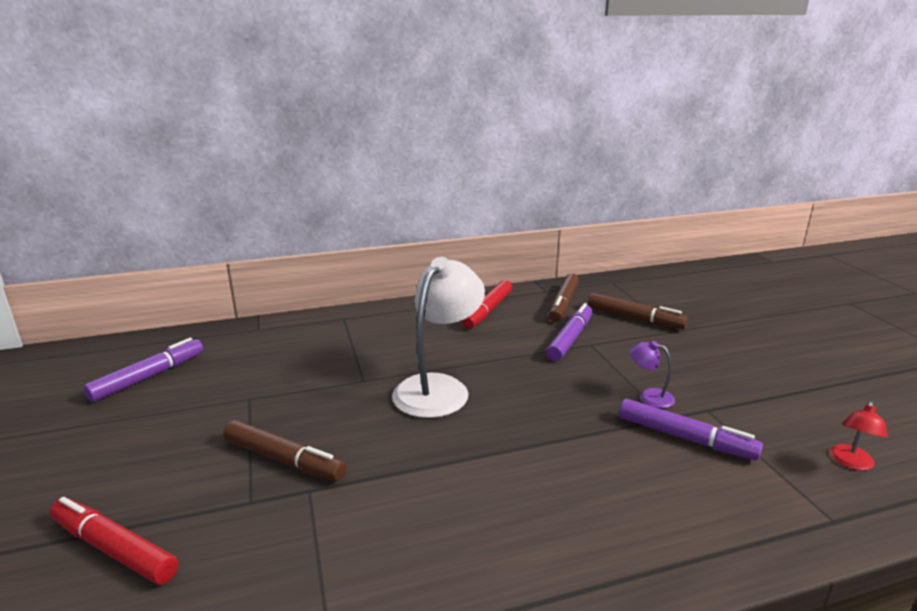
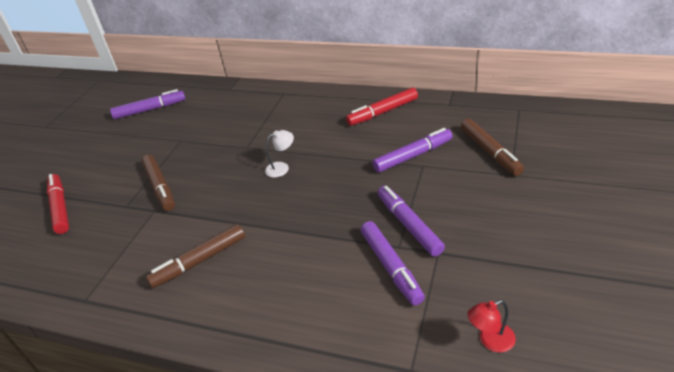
camera: 40 degrees right, 15 degrees up
(439, 387) = (282, 167): white lamp -> white lamp, size x0.44
(563, 304) = (448, 121): brown marker -> brown marker (199, 261)
(649, 396) = (409, 225): purple lamp -> purple marker

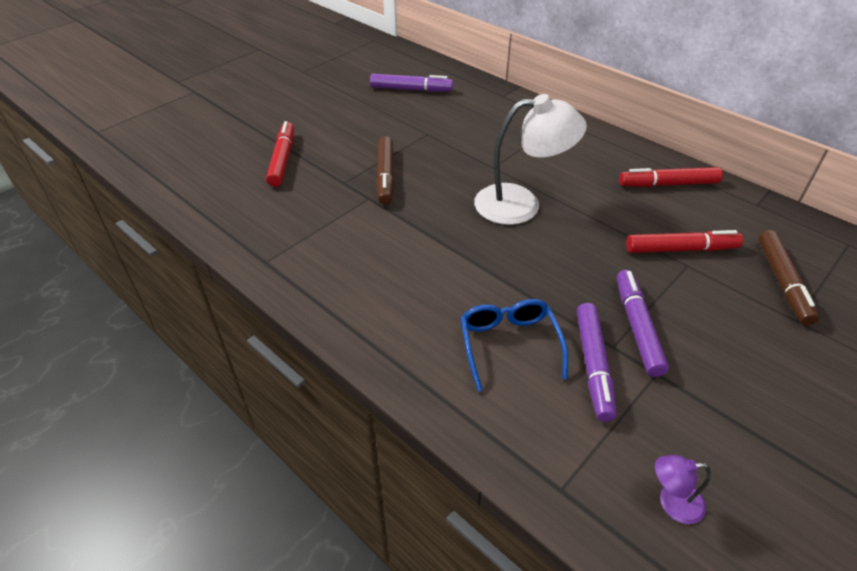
camera: 20 degrees right, 5 degrees up
(199, 261) = (390, 269): brown marker -> none
(282, 167) = (521, 204): white lamp -> white lamp, size x2.26
(322, 279) = (509, 344): none -> blue glasses
(413, 156) = (680, 249): purple marker -> red marker
(490, 341) = (672, 502): red lamp -> purple lamp

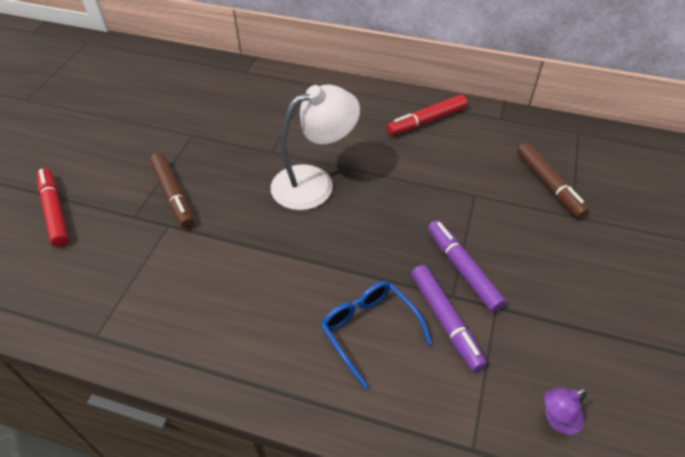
camera: 25 degrees left, 5 degrees up
(411, 89) = (152, 89): purple marker -> none
(680, 249) = (463, 181): red marker -> none

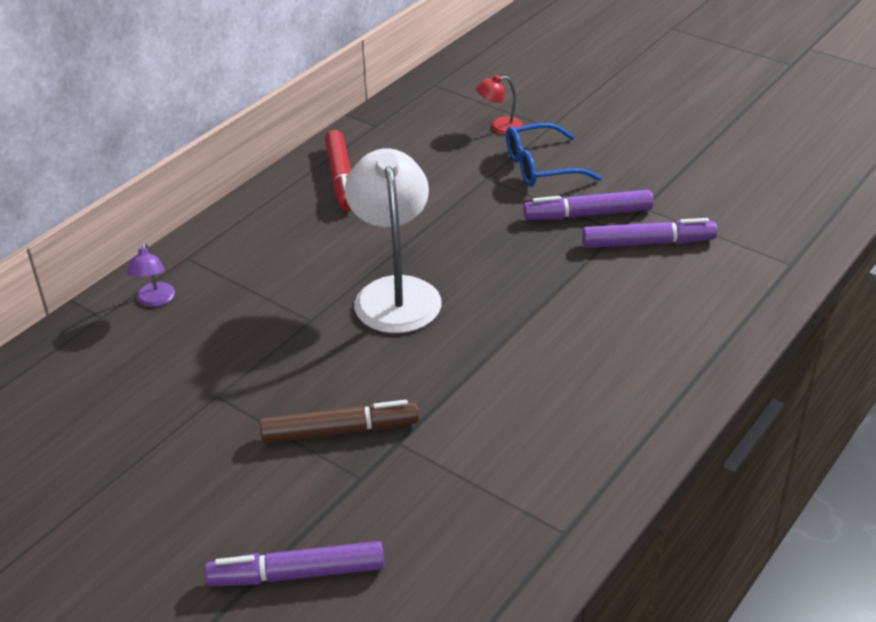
camera: 70 degrees left, 10 degrees down
(55, 211) = (297, 574): red marker -> purple marker
(369, 330) = (640, 297): blue glasses -> blue glasses (540, 167)
(548, 185) = (499, 127): brown marker -> red lamp
(557, 419) = (773, 209): purple lamp -> purple lamp (155, 300)

